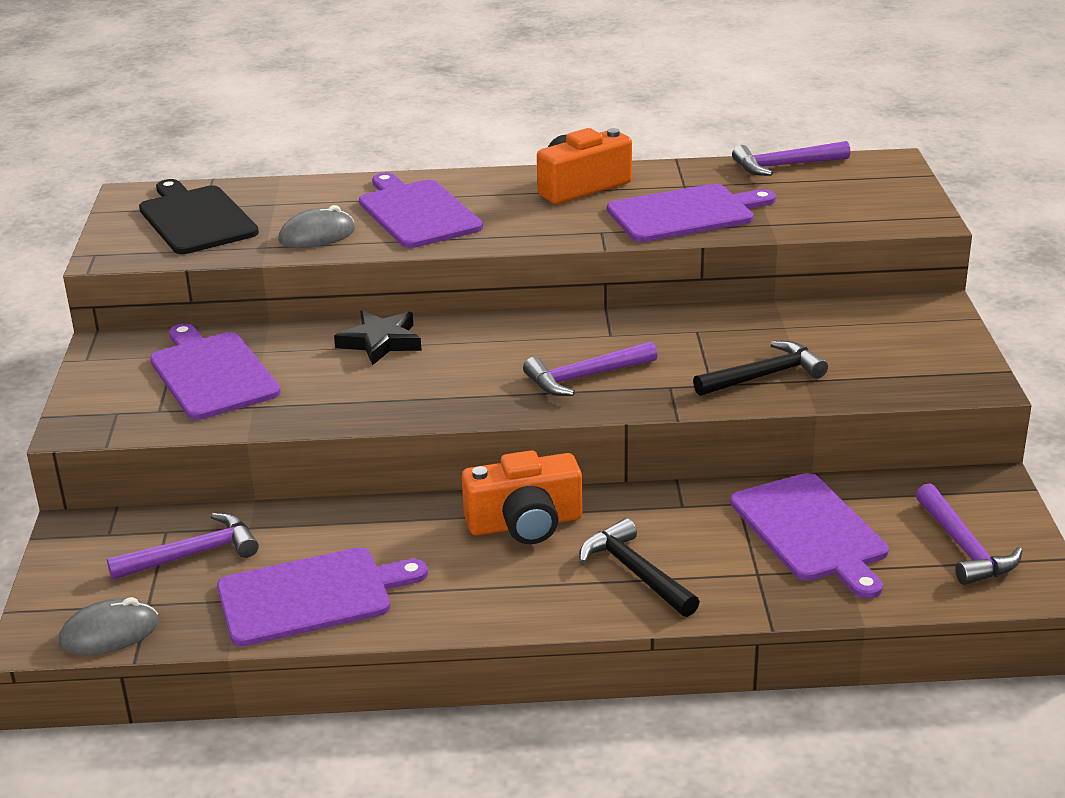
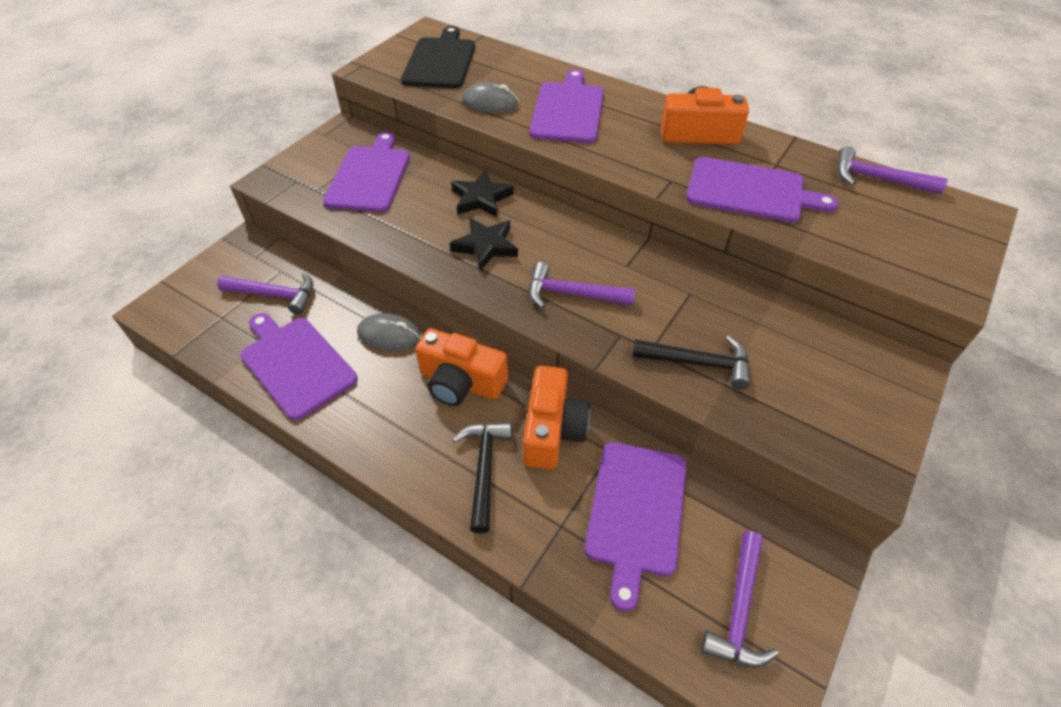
camera: 35 degrees right, 20 degrees up
(109, 633) = (184, 326): grey mouse -> grey mouse (389, 335)
(311, 596) = (296, 364): purple cutting board -> purple cutting board turned 150 degrees counterclockwise
(442, 378) = (485, 246): none -> black star
(665, 514) = (552, 430): none -> orange camera

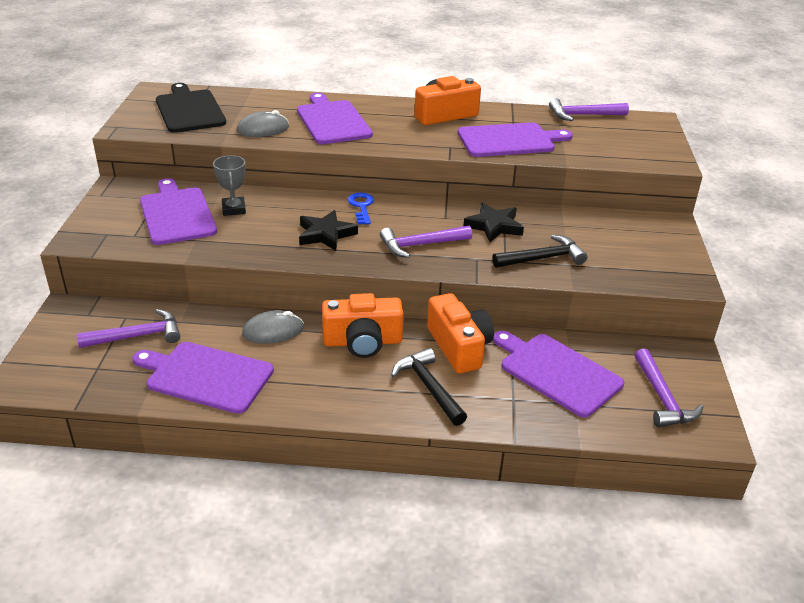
camera: 30 degrees left, 15 degrees down
(423, 186) = (234, 209): none -> grey trophy
(481, 198) = (292, 205): black star -> black star (494, 226)
(547, 222) = (361, 206): none -> blue key
(636, 512) = (557, 372): purple cutting board -> purple cutting board turned 150 degrees clockwise

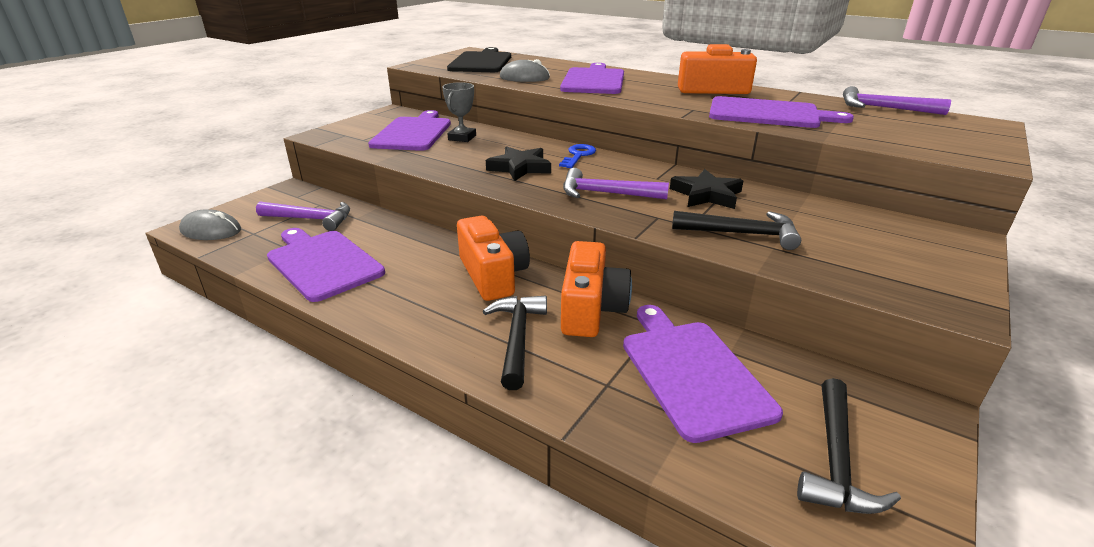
camera: 30 degrees right, 5 degrees down
(273, 331) = (420, 244): grey mouse -> grey mouse (211, 230)
(362, 342) = (493, 275): orange camera -> orange camera turned 135 degrees counterclockwise
(662, 398) = (836, 460): purple hammer -> black hammer

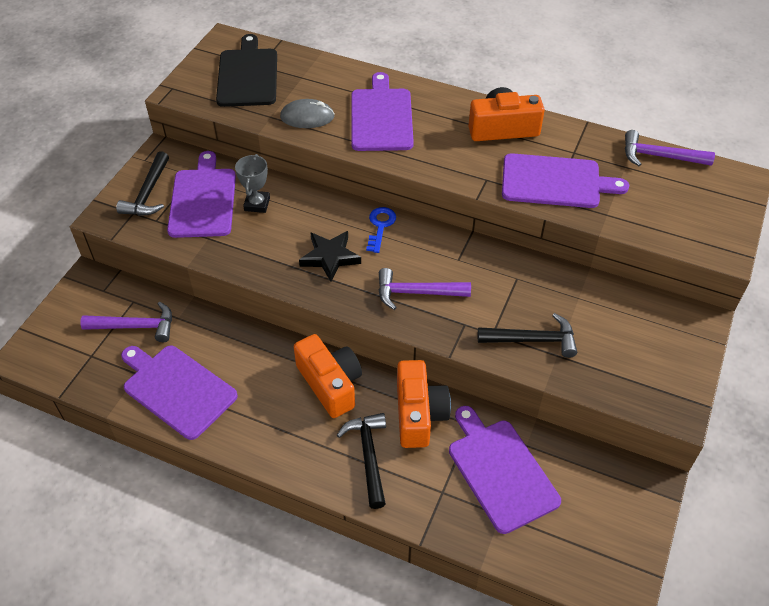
camera: 10 degrees left, 20 degrees up
(211, 230) = (48, 357): grey mouse -> none
(706, 195) = (503, 283): black star -> none
(836, 460) = (592, 533): black hammer -> black hammer (148, 193)

